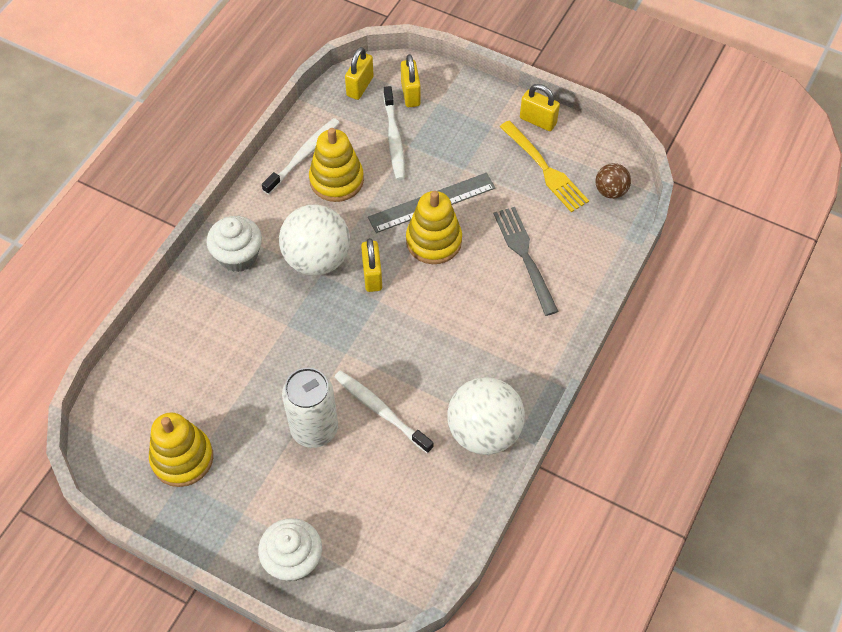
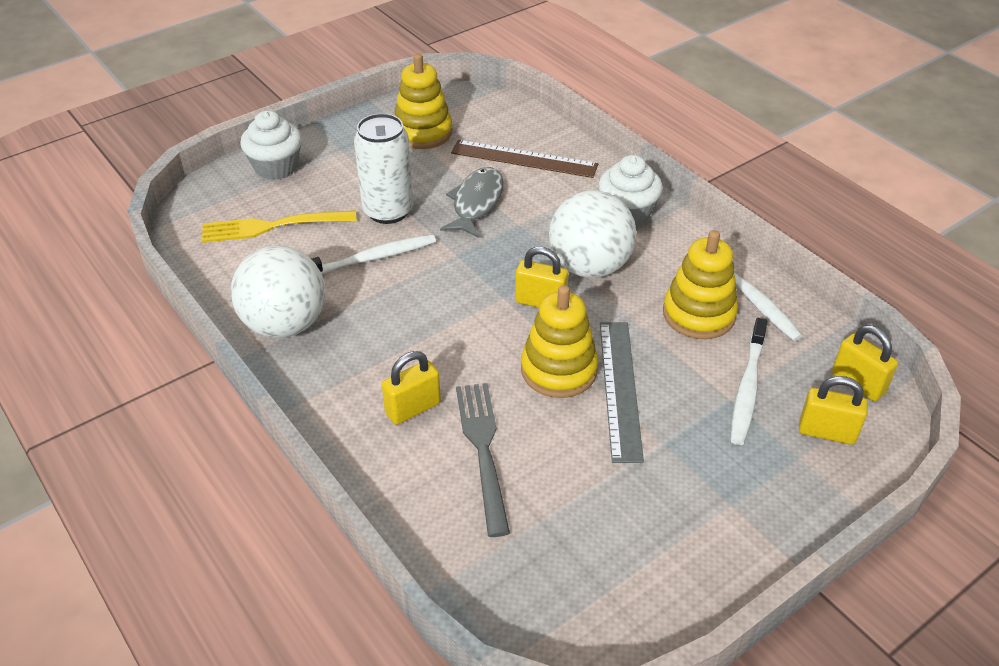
camera: 115 degrees right, 15 degrees down
(192, 356) = (524, 159): none -> brown ruler
(272, 366) = (476, 203): none -> grey fish
(394, 138) = (747, 388): white toothbrush -> white toothbrush turned 90 degrees counterclockwise
(525, 256) = (483, 450): grey fork -> grey fork turned 105 degrees counterclockwise
(538, 121) = (719, 568): yellow padlock -> yellow padlock (413, 408)
(545, 169) = (619, 536): yellow fork -> yellow fork (273, 226)
(610, 191) = (536, 603): brown ball -> none

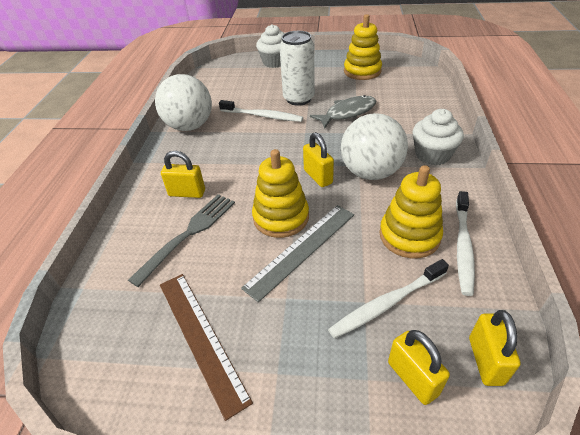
camera: 45 degrees right, 0 degrees up
(273, 226) = (241, 85): yellow fork -> none
(524, 159) = (402, 102): brown ruler -> brown ruler (201, 338)

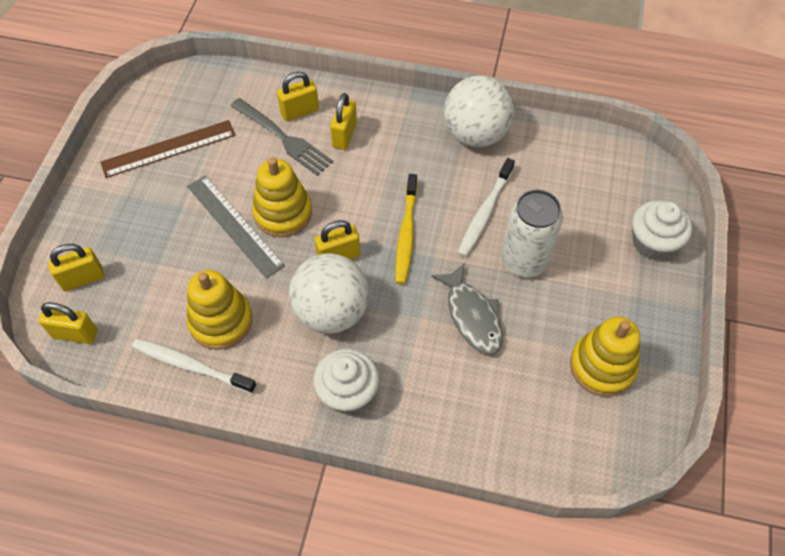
camera: 95 degrees right, 15 degrees up
(153, 228) = (300, 111): none -> yellow padlock
(288, 146) = (406, 234): none -> yellow toothbrush
(387, 303) = (152, 280): white toothbrush -> none

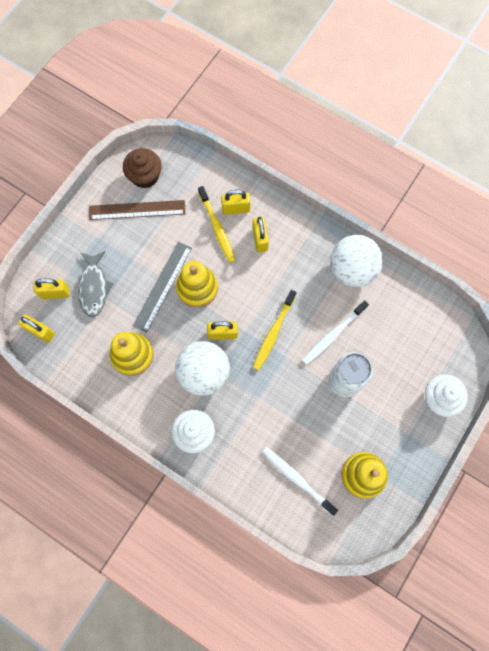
camera: 20 degrees right, 15 degrees up
(166, 109) = (145, 176): none -> brown cupcake
(191, 366) = (105, 380): white toothbrush -> white toothbrush (297, 479)
(234, 225) = (162, 286): grey ruler -> grey ruler turned 45 degrees clockwise
(283, 138) = (217, 227): grey fork -> yellow toothbrush
(344, 135) = (260, 239): yellow padlock -> yellow padlock turned 45 degrees counterclockwise
(472, 316) = (293, 409): grey fish -> grey fish (94, 287)

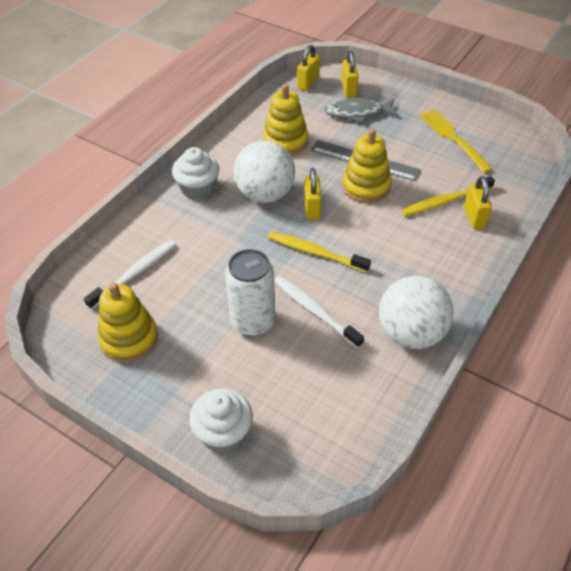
camera: 90 degrees right, 25 degrees down
(137, 210) = (453, 138): brown ruler -> yellow fork
(145, 176) = (496, 142): brown cupcake -> none
(260, 239) = (437, 239): yellow padlock -> none

